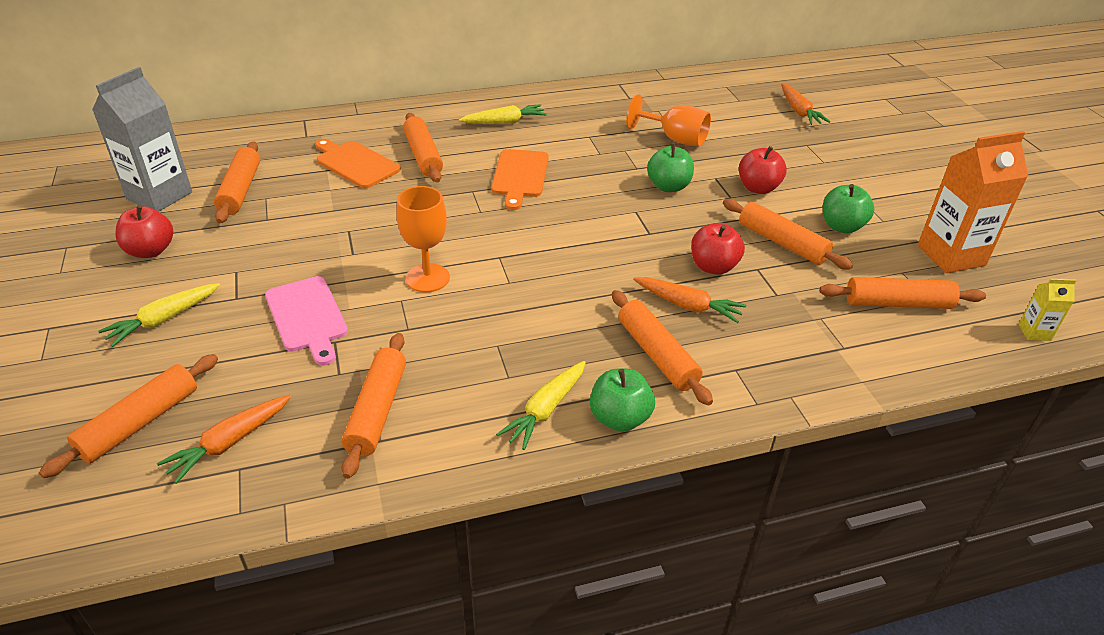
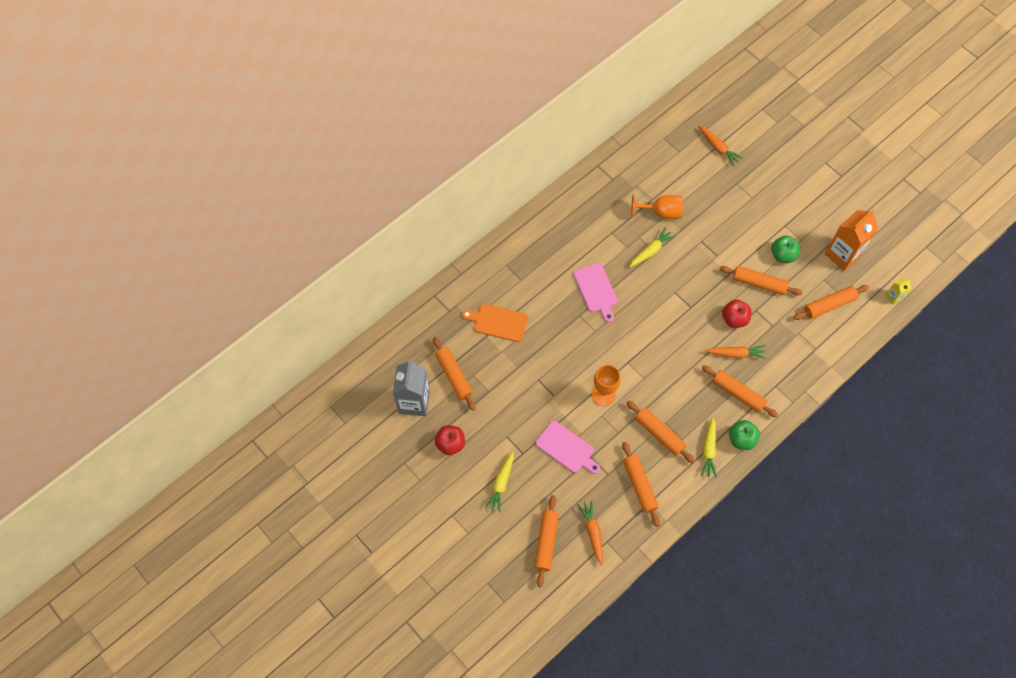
camera: 25 degrees left, 25 degrees up
(229, 443) = (592, 532): orange carrot -> orange carrot turned 150 degrees clockwise
(423, 155) = (530, 296): orange rolling pin -> orange rolling pin (659, 434)
(504, 122) = (554, 241): yellow carrot -> yellow carrot (651, 251)
(519, 176) = (596, 290): orange cutting board -> pink cutting board
(668, 186) = (680, 261): green apple -> none
(758, 188) = (727, 240): red apple -> none

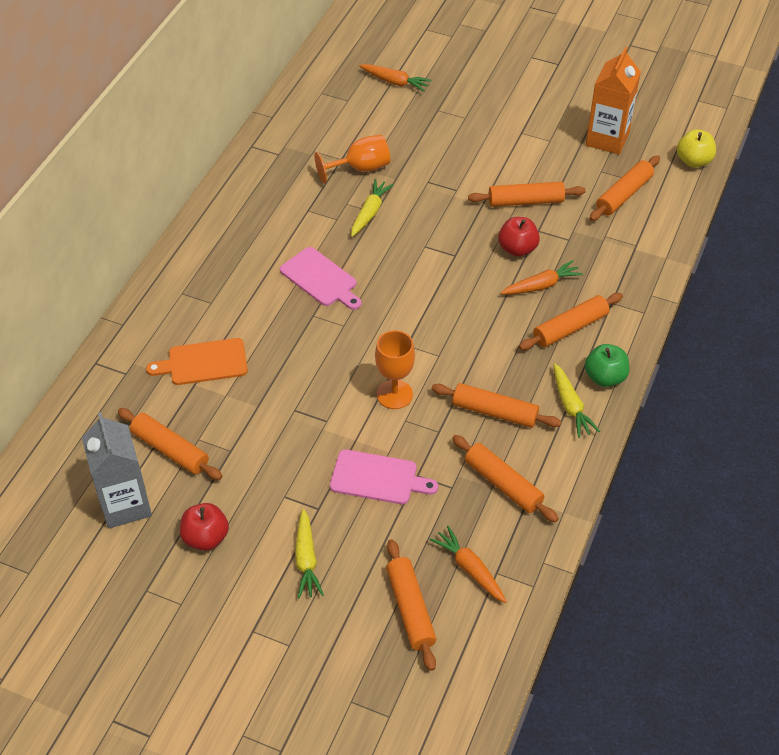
camera: 25 degrees left, 15 degrees down
(738, 393) = (570, 328): orange rolling pin -> orange rolling pin turned 45 degrees counterclockwise
(783, 255) = (537, 163): green apple -> none
(893, 297) = (693, 161): yellow carton -> yellow apple

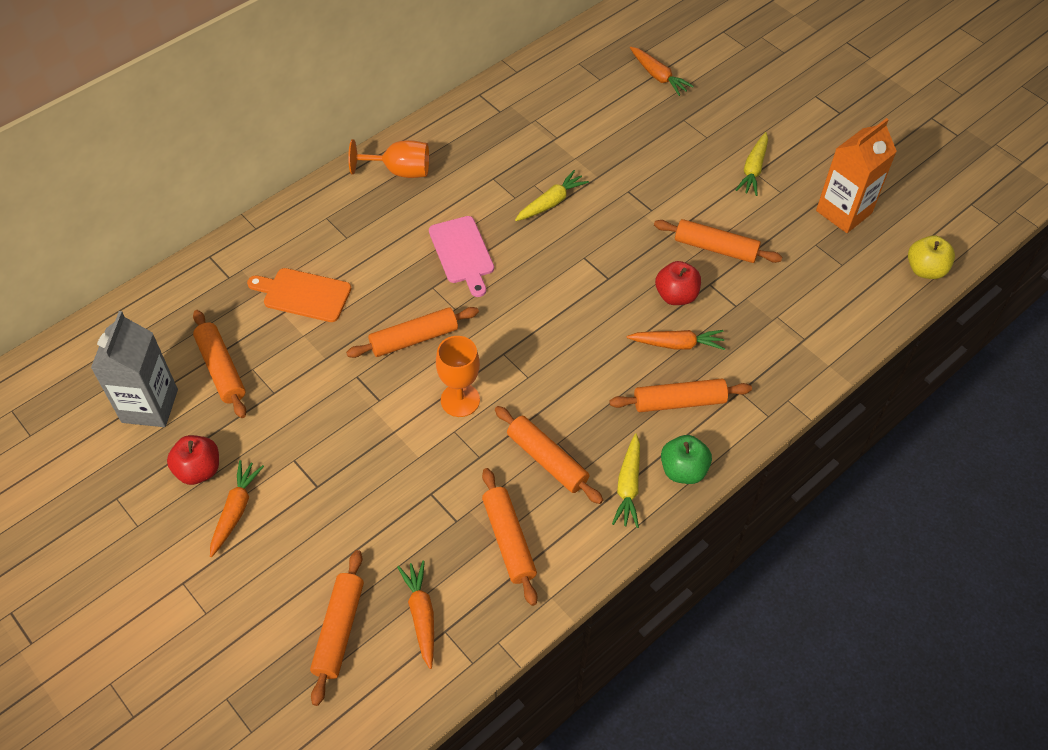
camera: 25 degrees right, 5 degrees up
(260, 556) = (235, 510): none -> orange carrot
(306, 559) = (274, 533): yellow carrot -> yellow carrot (753, 169)
(360, 168) = (570, 153): orange goblet -> orange goblet (400, 171)
(378, 478) = (391, 480): pink cutting board -> none
(624, 195) = (825, 279): orange rolling pin -> orange rolling pin (414, 339)

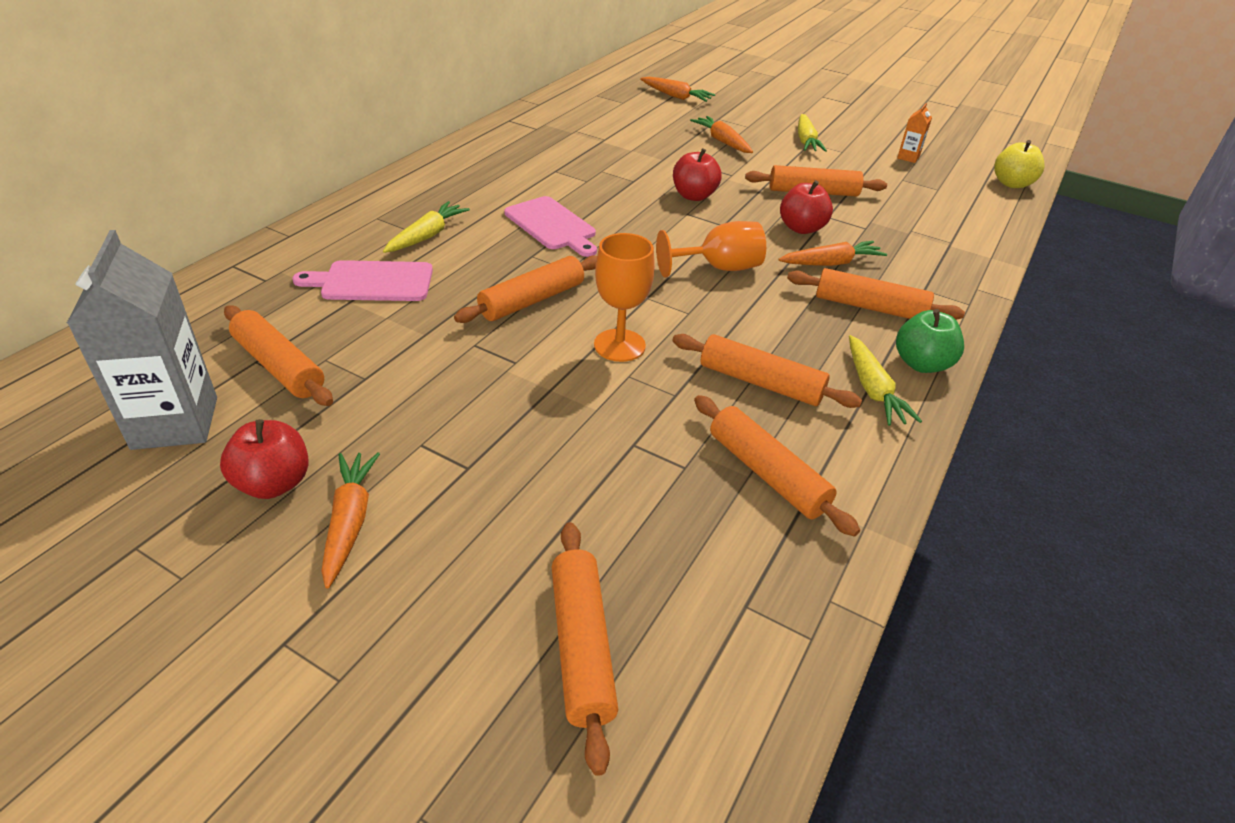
camera: 20 degrees left, 15 degrees down
(303, 294) = (372, 282): orange cutting board -> pink cutting board
(400, 171) = (449, 176): orange goblet -> orange goblet (719, 268)
(421, 615) = (699, 593): orange carrot -> orange carrot (722, 141)
(551, 202) = (627, 180): yellow carrot -> yellow carrot (427, 236)
(601, 234) = (694, 196): none -> red apple
(679, 401) = (869, 307): orange rolling pin -> orange rolling pin turned 45 degrees clockwise
(843, 212) = (908, 157): orange carton -> orange carton, size x0.45

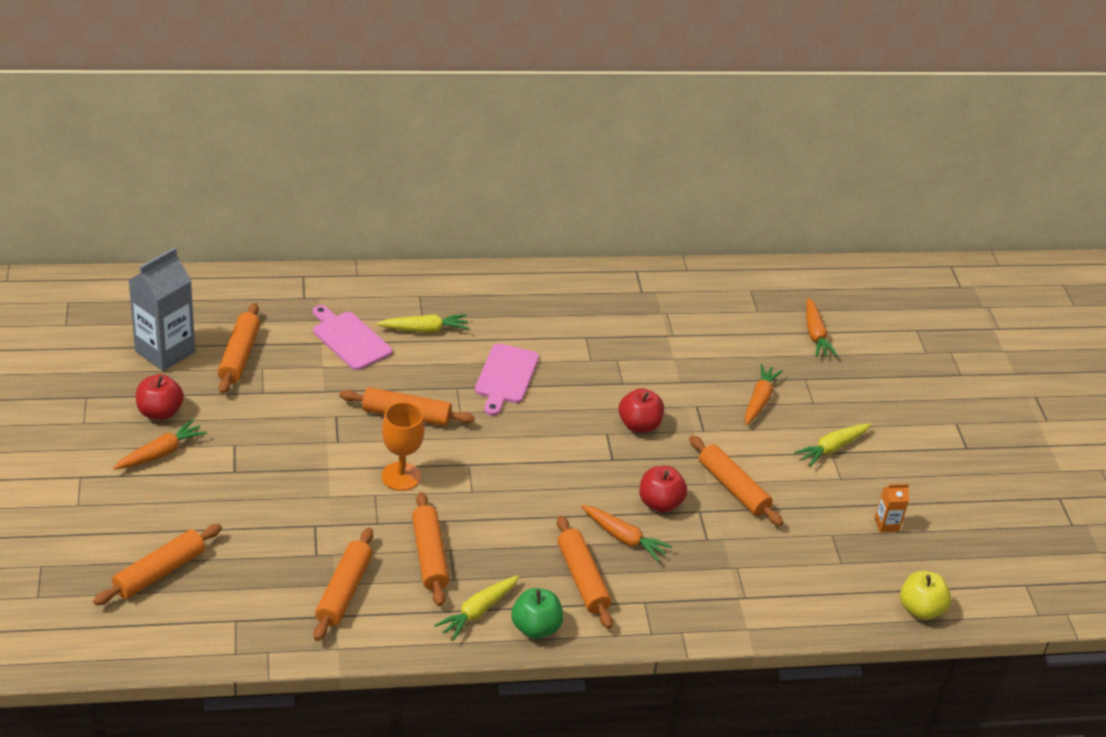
camera: 50 degrees right, 0 degrees up
(719, 268) = (546, 482): orange goblet -> none

